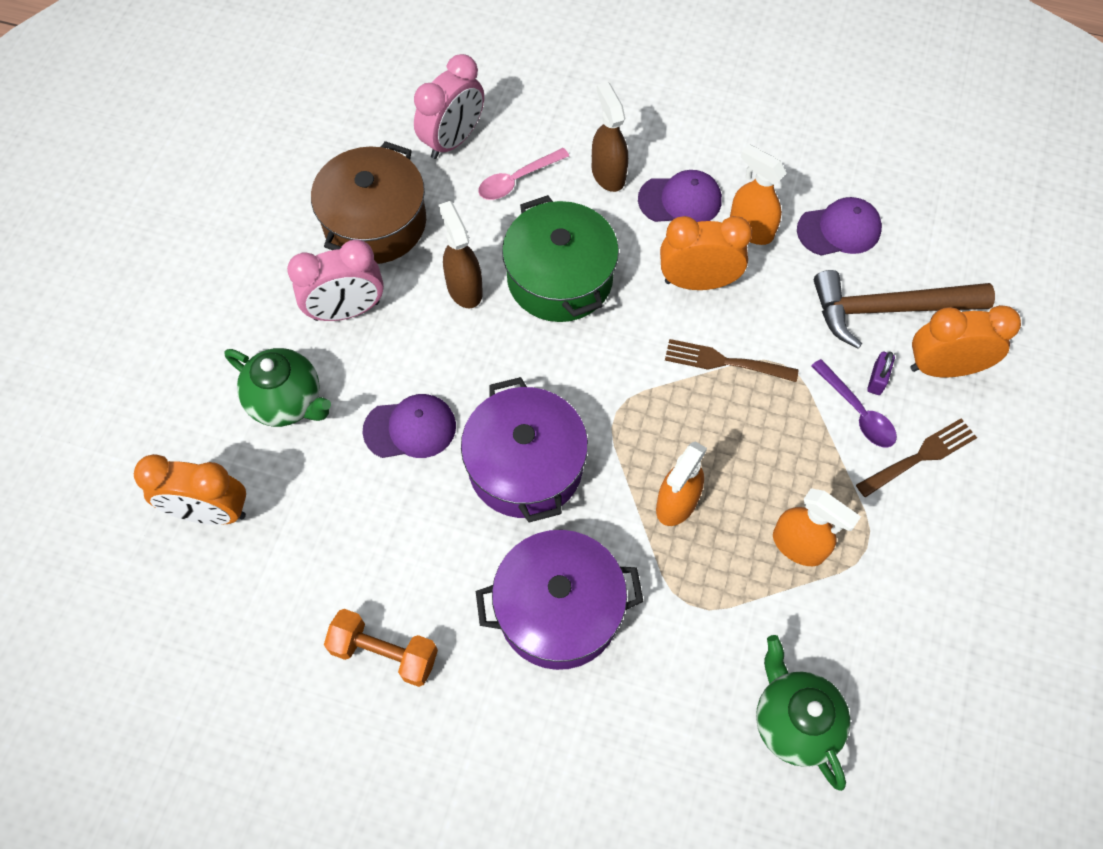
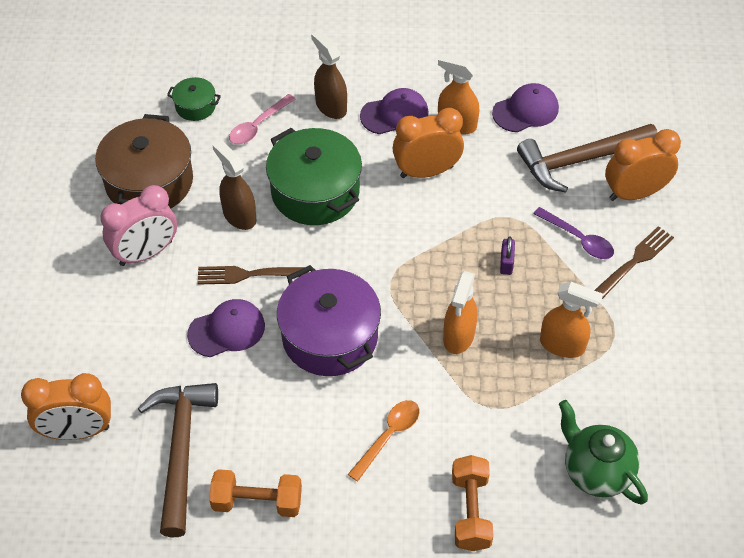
camera: 15 degrees left, 10 degrees down
(287, 402) = (117, 333): green teapot -> none
(316, 566) = (181, 450): none -> brown hammer
(453, 140) = (195, 106): pink clock -> green pot
(559, 610) = (389, 436): purple pot -> orange spoon
(628, 732) = (470, 511): none -> orange dumbbell
(724, 362) = (465, 225): brown fork -> brown fork (247, 274)
(877, 379) = (586, 212): purple padlock -> purple padlock (506, 263)

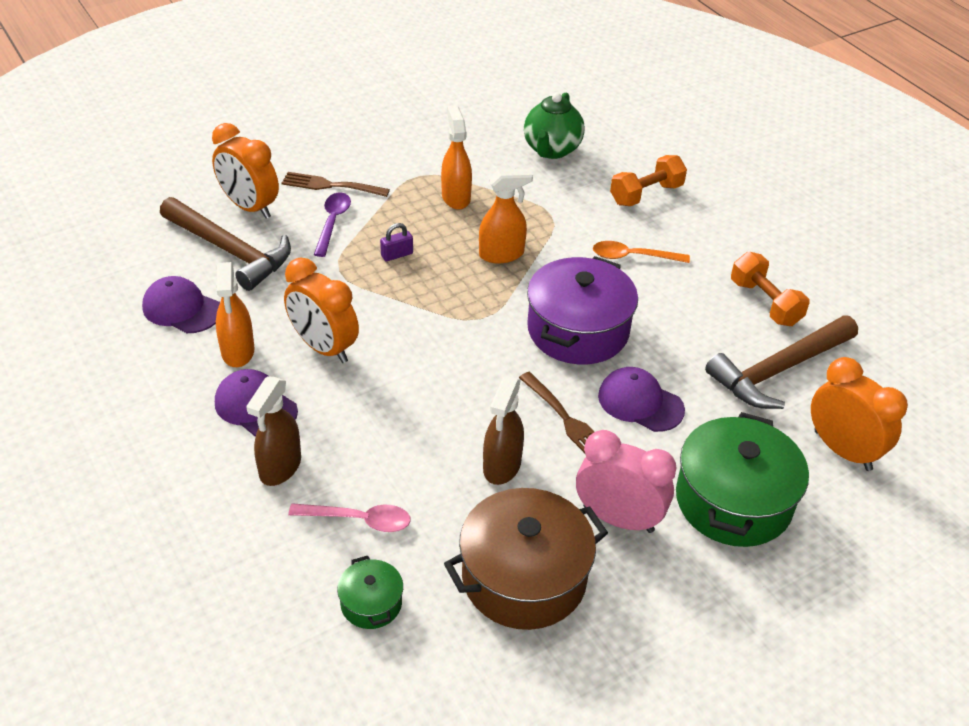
camera: 125 degrees left, 10 degrees down
(315, 192) = (418, 420): green pot -> green pot (733, 501)

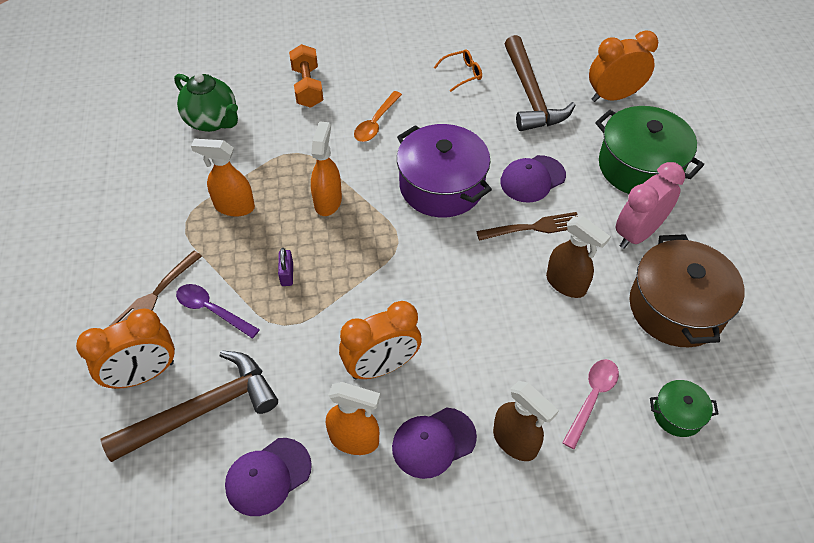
camera: 65 degrees left, 10 degrees up
(765, 303) = (462, 74): orange dumbbell -> orange glasses

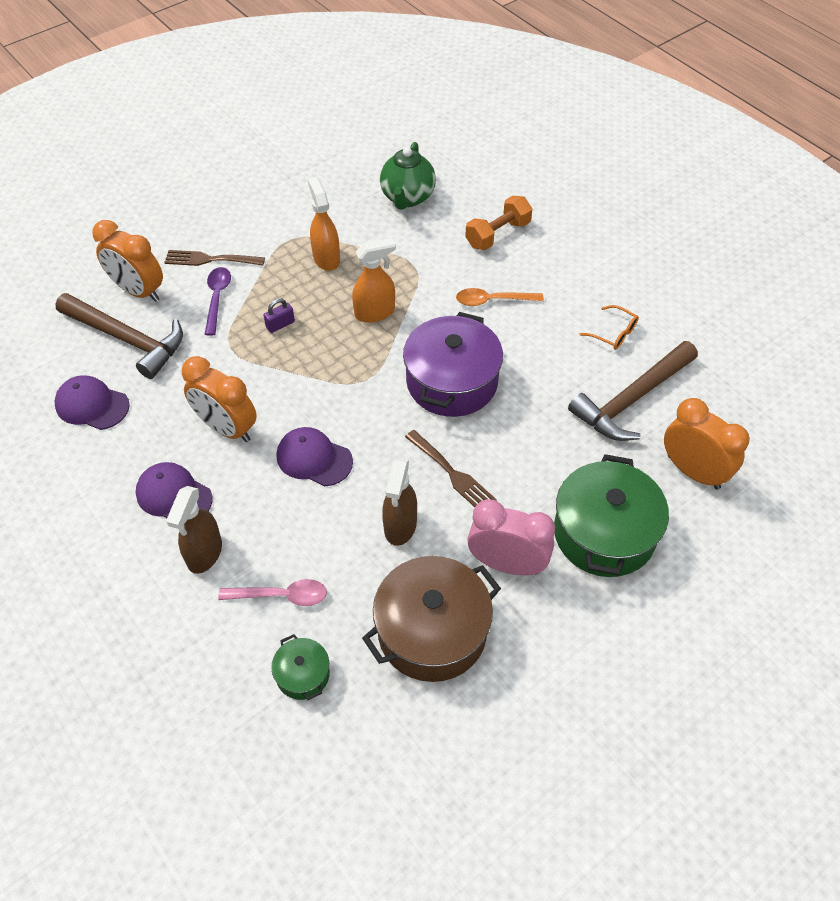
camera: 60 degrees right, 0 degrees up
(354, 439) = (150, 442): orange spray bottle -> none
(532, 179) = (514, 447): purple cap -> purple cap (314, 458)

